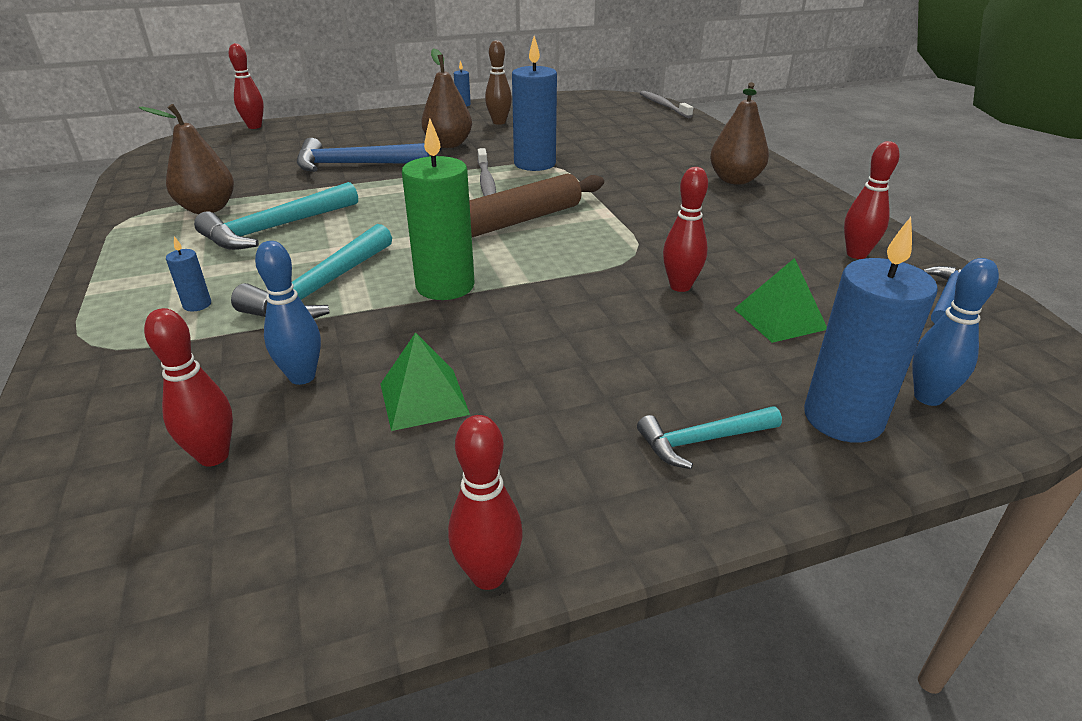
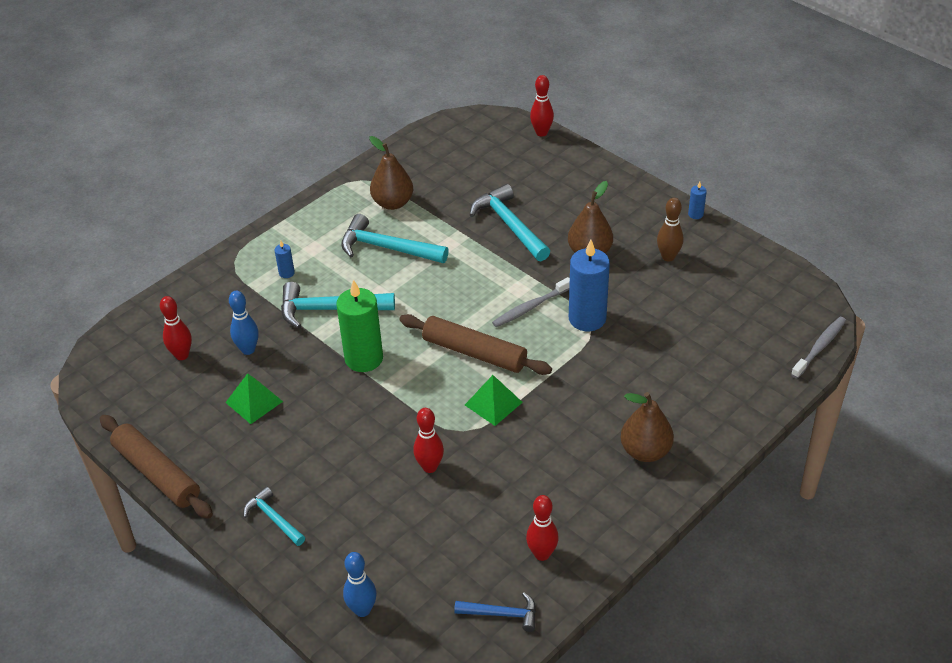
camera: 65 degrees right, 10 degrees up
(353, 165) = (509, 225): blue hammer -> turquoise hammer
(488, 575) = (157, 473): red bowling pin -> brown rolling pin
(779, 318) = (416, 526): green pyramid -> green pyramid (493, 403)
(843, 418) = (321, 573): blue candle -> none

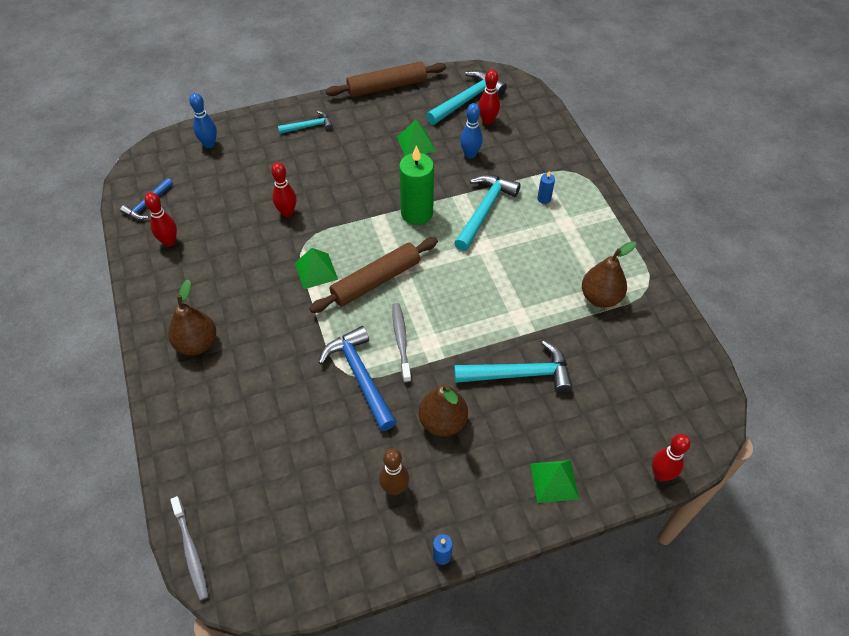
camera: 115 degrees right, 10 degrees up
(387, 248) = (538, 271): turquoise hammer -> turquoise hammer (467, 99)
(587, 318) = (360, 376): blue candle -> blue hammer
(590, 179) = (554, 481): none -> green pyramid

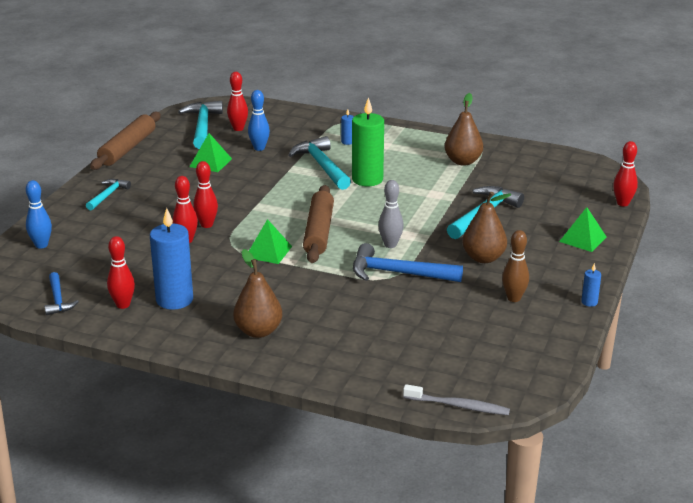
camera: 50 degrees left, 25 degrees down
(200, 265) = (174, 300): none -> blue candle
(320, 208) = (206, 225): none -> red bowling pin
(401, 341) = (390, 245): grey toothbrush -> grey bowling pin
(417, 213) = (280, 190): green candle -> green candle (367, 179)

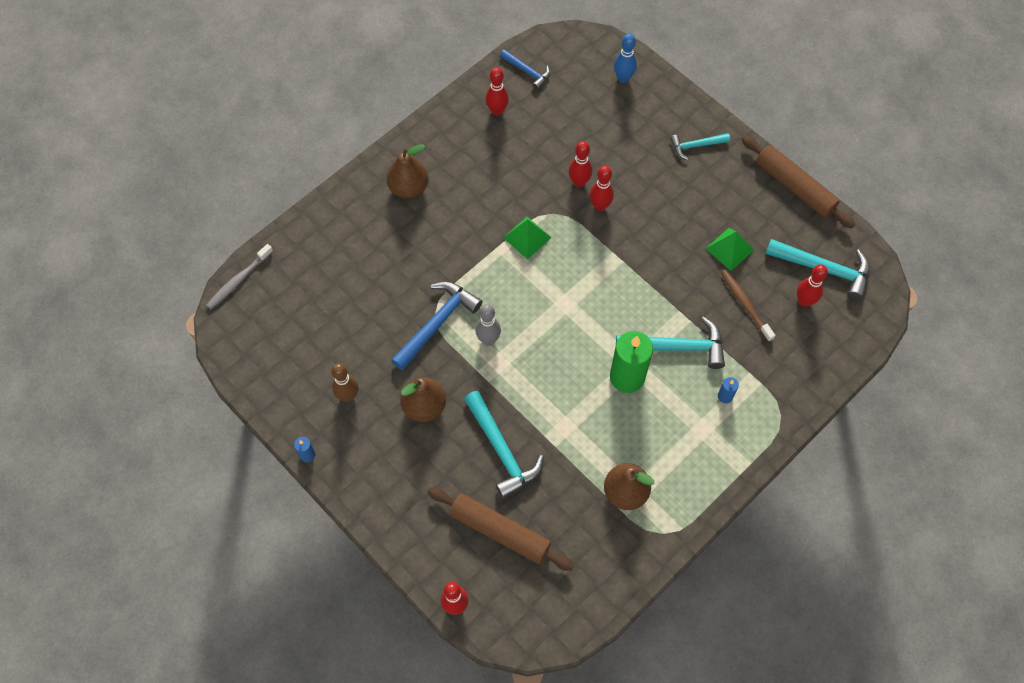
camera: 115 degrees right, 35 degrees up
(58, 300) = (527, 72): blue hammer -> blue hammer turned 150 degrees counterclockwise
(108, 195) = (696, 146): turquoise hammer -> turquoise hammer turned 120 degrees clockwise
(174, 300) = (486, 146): blue candle -> none
(259, 148) = (745, 304): blue bowling pin -> brown toothbrush
(319, 232) = (542, 290): brown rolling pin -> brown rolling pin (500, 531)
(583, 239) = (409, 517): green pyramid -> none

